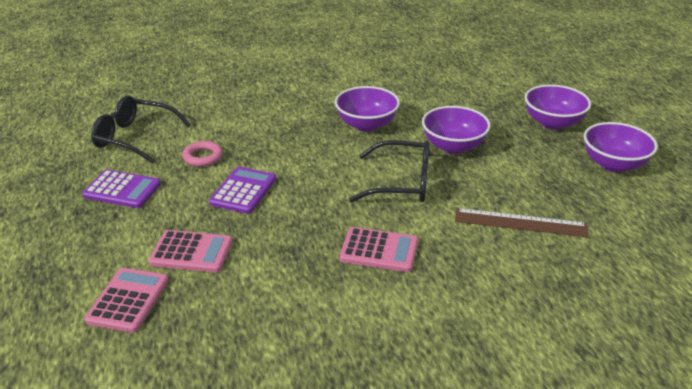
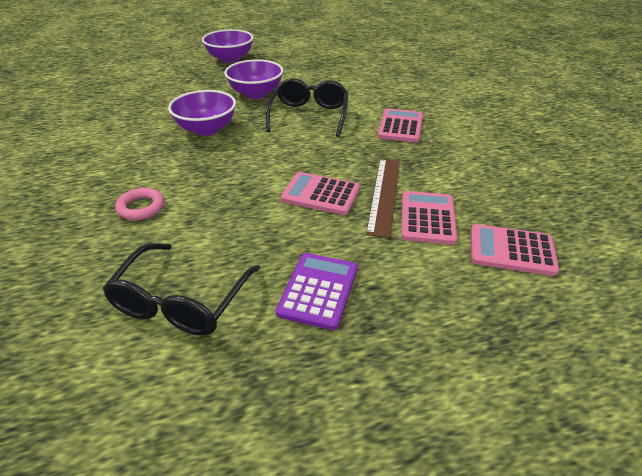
camera: 90 degrees left, 5 degrees up
(203, 157) = (248, 229): pink ring -> pink ring (141, 207)
(243, 191) = (320, 194): purple calculator -> pink calculator
(520, 223) = (358, 79): brown ruler -> brown ruler (384, 194)
(613, 164) = (290, 48): purple bowl -> none

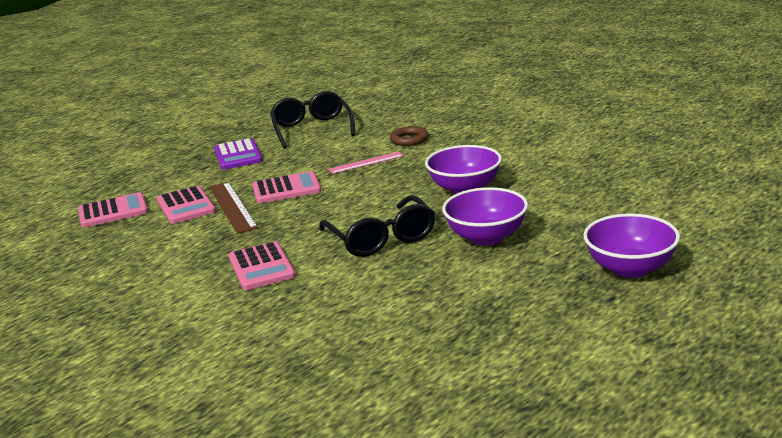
camera: 150 degrees right, 15 degrees down
(141, 207) = (409, 140): pink ring -> brown ring
(220, 194) = (366, 163): none -> pink ruler

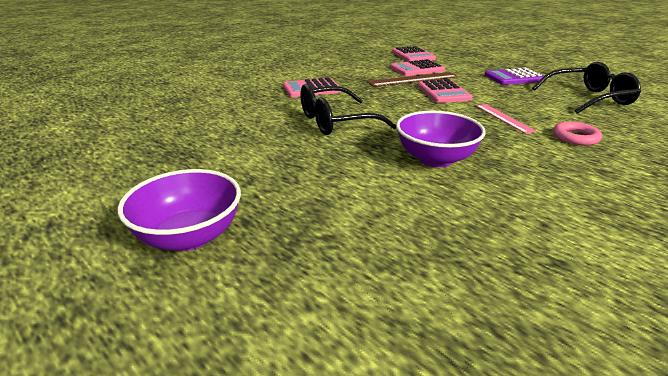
camera: 90 degrees right, 5 degrees up
(409, 140) = (575, 137): brown ring -> pink ring
(486, 237) = (315, 162): purple bowl -> none

